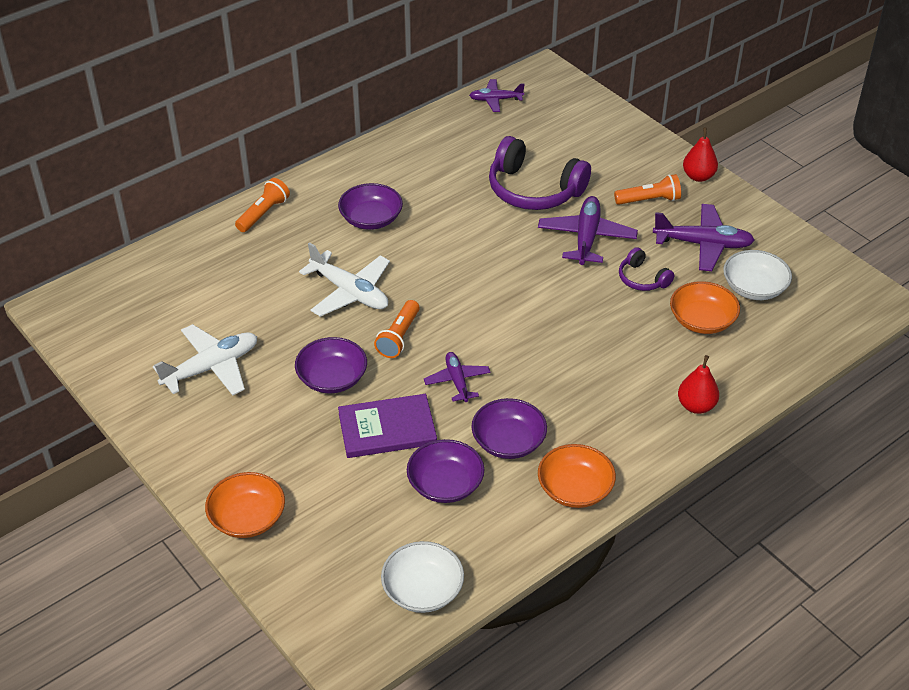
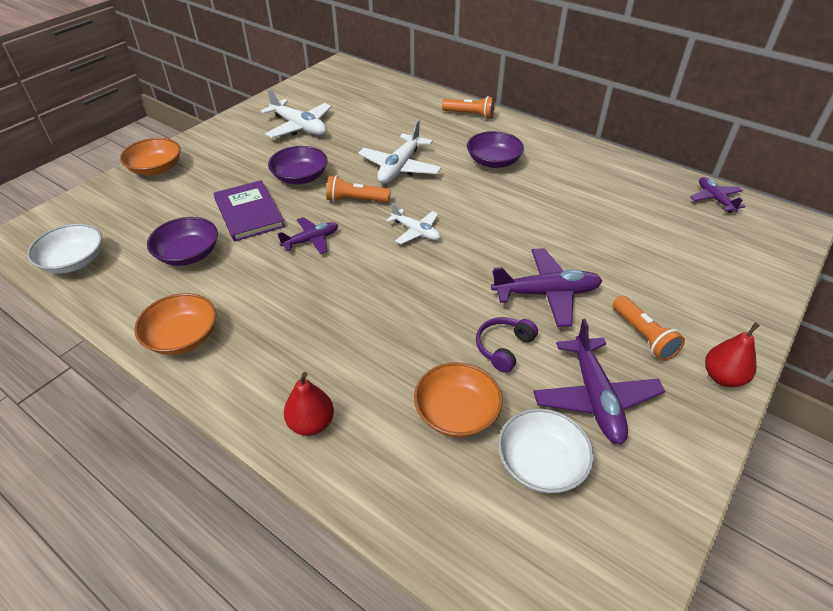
camera: 75 degrees right, 0 degrees up
(471, 301) = (416, 231): none -> white plane
(508, 441) = (241, 283): purple bowl -> none
(534, 190) = (596, 245): purple headphones -> none

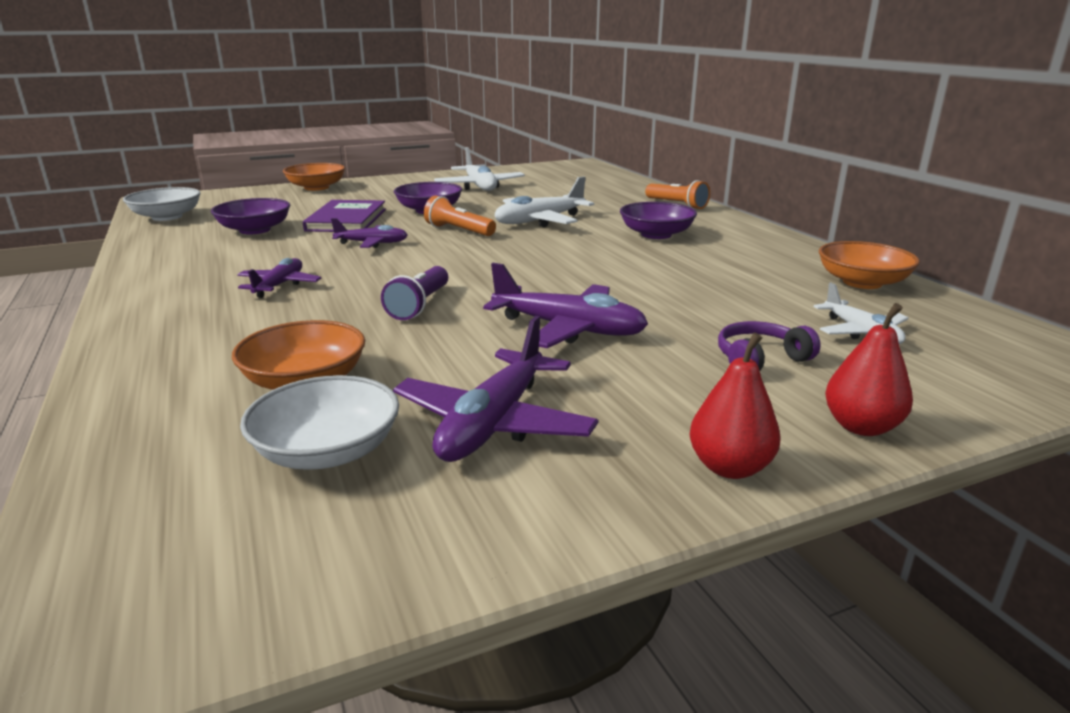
camera: 30 degrees right, 20 degrees down
(182, 337) = (161, 268): orange bowl -> orange bowl (862, 282)
(311, 423) = (157, 344): red pear -> red pear (861, 427)
(416, 231) = (486, 259): white plane -> white plane (861, 332)
(434, 305) = (419, 305): none -> purple flashlight
(503, 348) = (444, 352): purple headphones -> purple headphones (760, 359)
(643, 336) = (652, 394): orange flashlight -> none
(715, 199) = (957, 314): purple plane -> purple plane (279, 285)

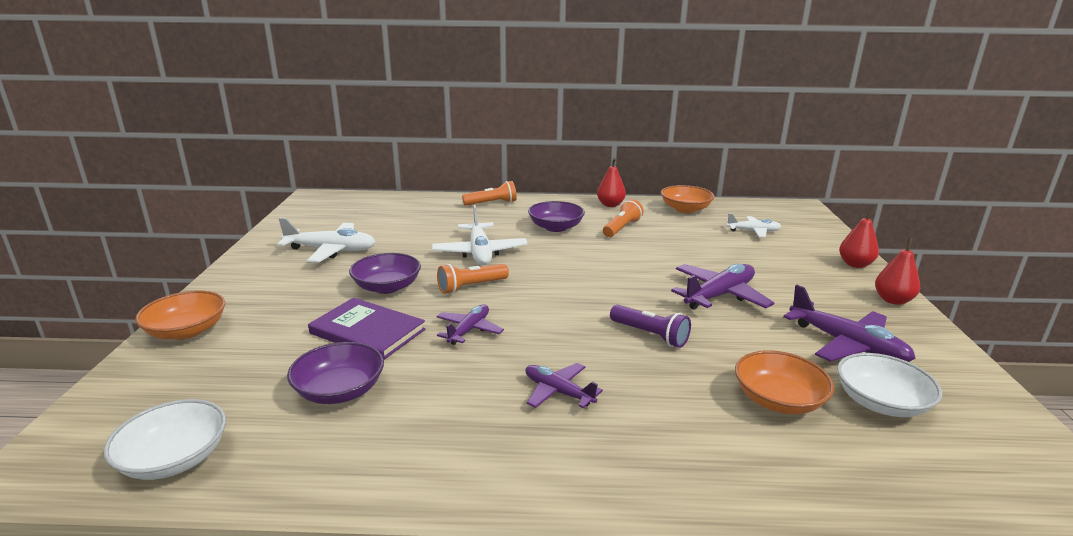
camera: 65 degrees left, 0 degrees up
(711, 260) = (622, 228): none -> orange flashlight
(760, 359) = (779, 261): purple headphones -> none
(783, 245) = (610, 205): none -> red pear

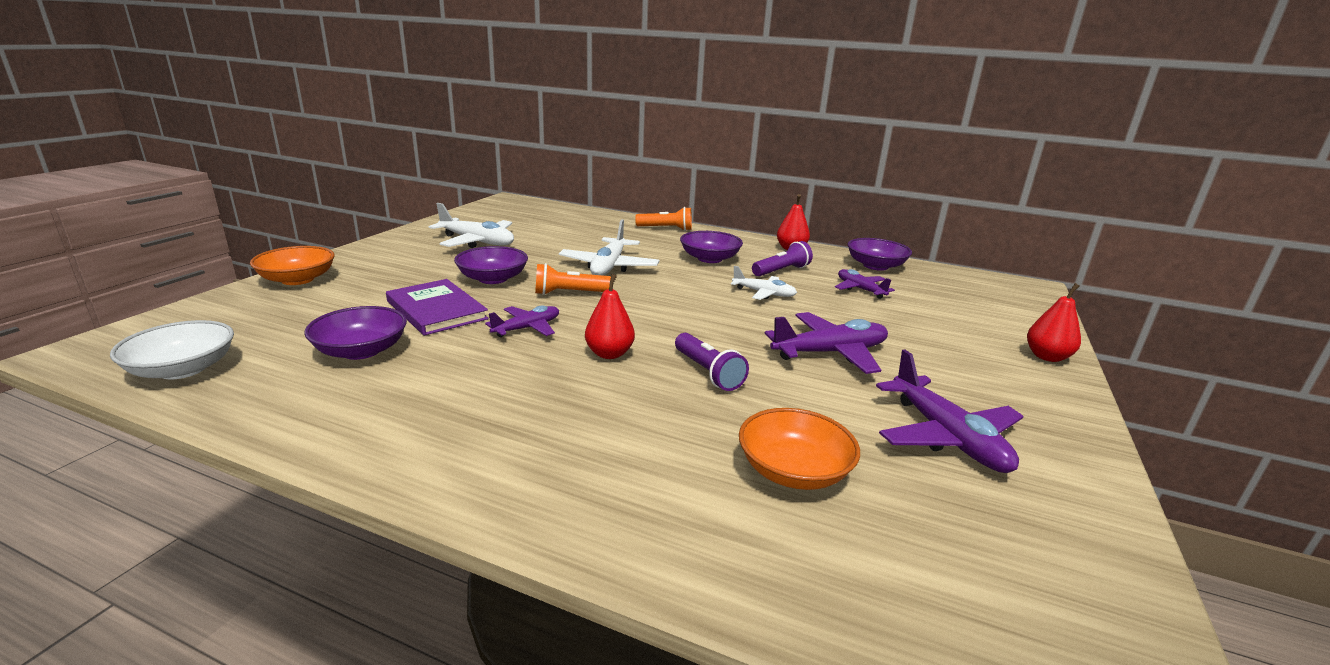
camera: 20 degrees right, 0 degrees up
(558, 392) = (554, 400): purple plane -> purple plane (860, 289)
(622, 228) = (781, 271): orange flashlight -> purple flashlight
(685, 209) = (875, 266): orange bowl -> purple bowl
(753, 231) = (939, 300): white plane -> white plane (764, 293)
(881, 403) = (930, 509): white bowl -> none
(893, 300) = (1064, 405): red pear -> red pear (609, 354)

